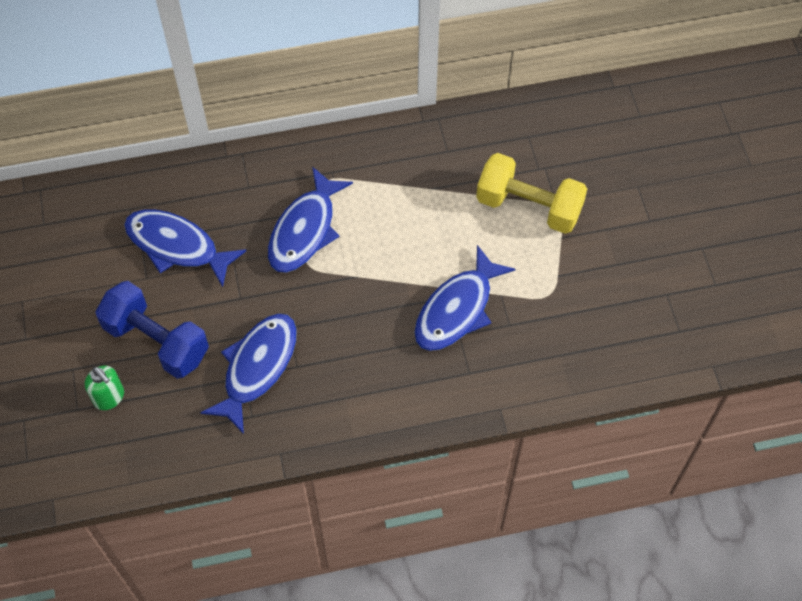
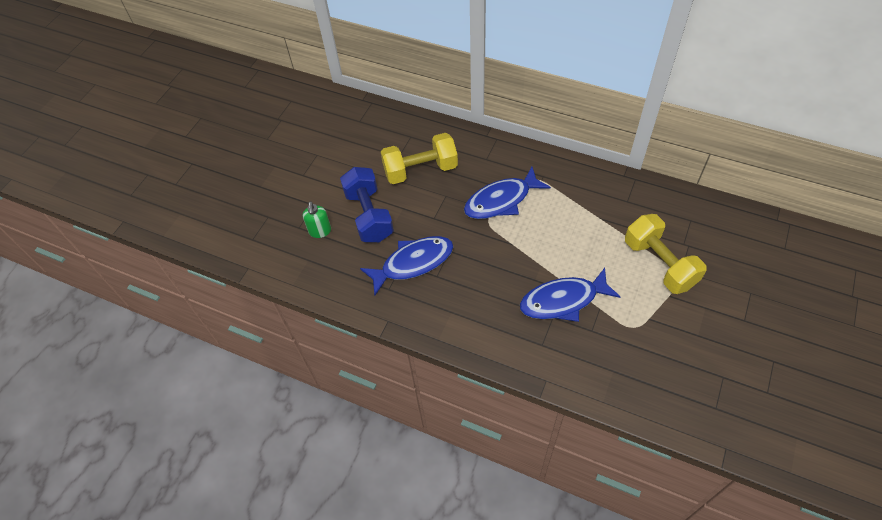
camera: 40 degrees right, 5 degrees down
(177, 246) = (420, 170): blue fish -> yellow dumbbell

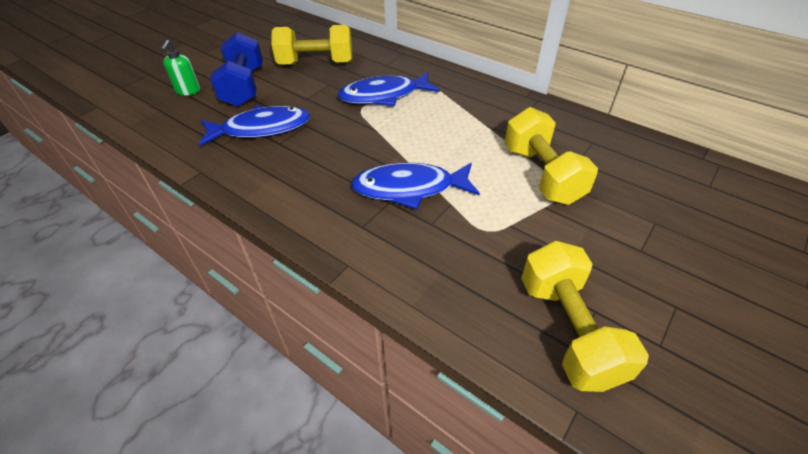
camera: 10 degrees right, 10 degrees down
(709, 395) = (568, 330): none -> yellow dumbbell

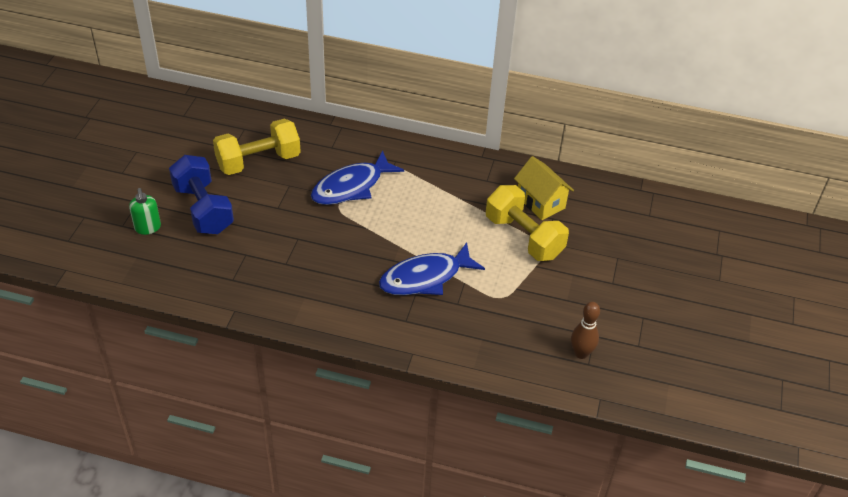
camera: 25 degrees left, 0 degrees up
(261, 129) = (258, 253): blue fish -> none
(568, 330) = (581, 353): yellow dumbbell -> brown bowling pin
(574, 146) = (540, 202): none -> yellow house

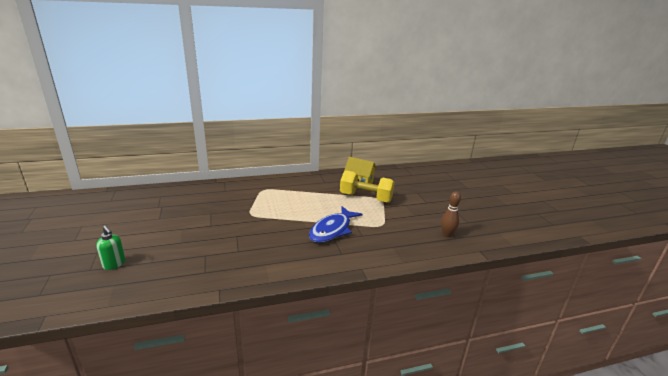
camera: 30 degrees left, 20 degrees down
(203, 209) = (155, 241): blue dumbbell -> none
(258, 161) = (181, 208): yellow dumbbell -> none
(351, 187) = (251, 203): blue fish -> none

